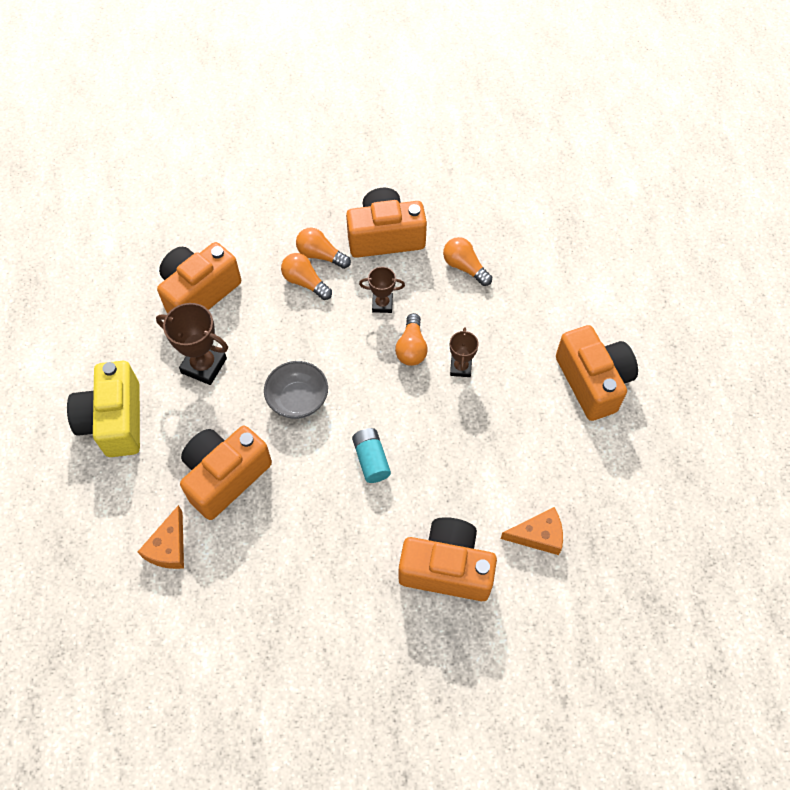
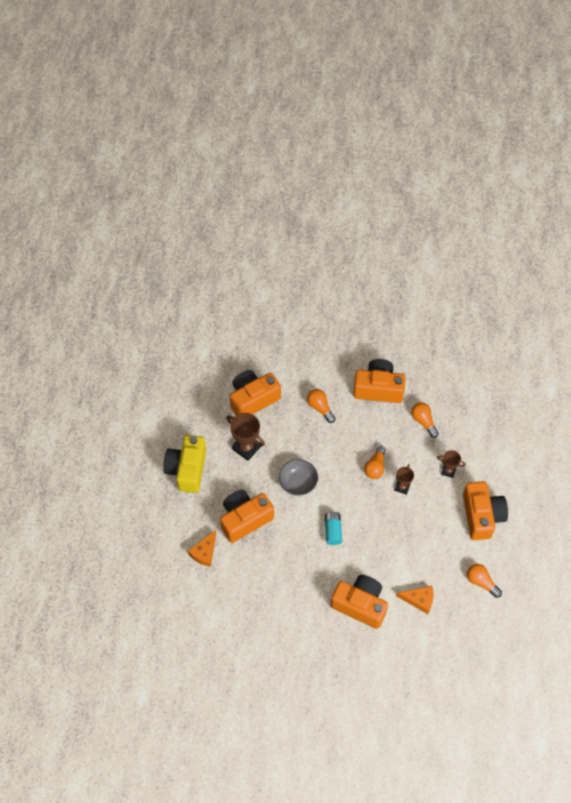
camera: 15 degrees right, 0 degrees up
(321, 255) = (334, 392): orange light bulb -> orange light bulb (481, 582)
(382, 304) = (364, 434): brown trophy -> brown trophy (448, 470)

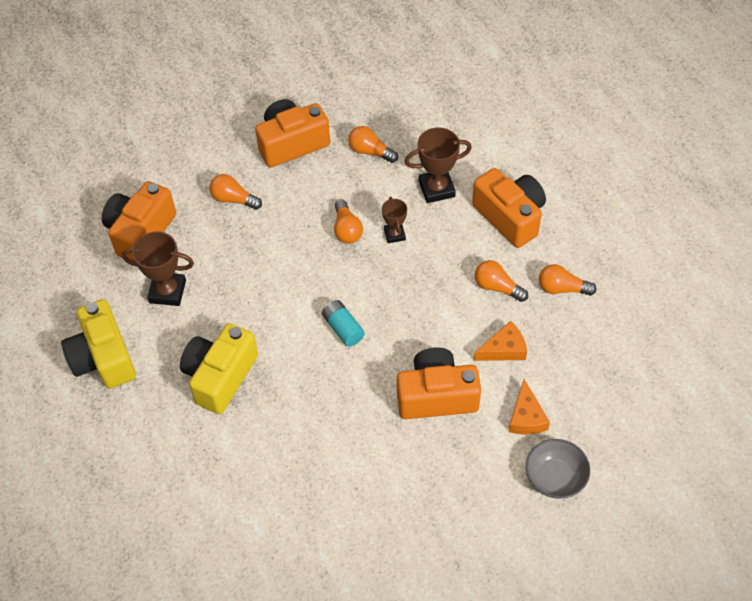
camera: 30 degrees left, 5 degrees down
(204, 552) = (191, 446): orange cheese -> orange cheese (526, 417)
(245, 519) = (220, 376): orange camera -> yellow camera
(298, 483) = (262, 297): grey bowl -> grey bowl (555, 477)
(442, 558) = (497, 287): none -> orange light bulb
(448, 470) = (436, 189): brown trophy -> brown trophy, size x1.66

